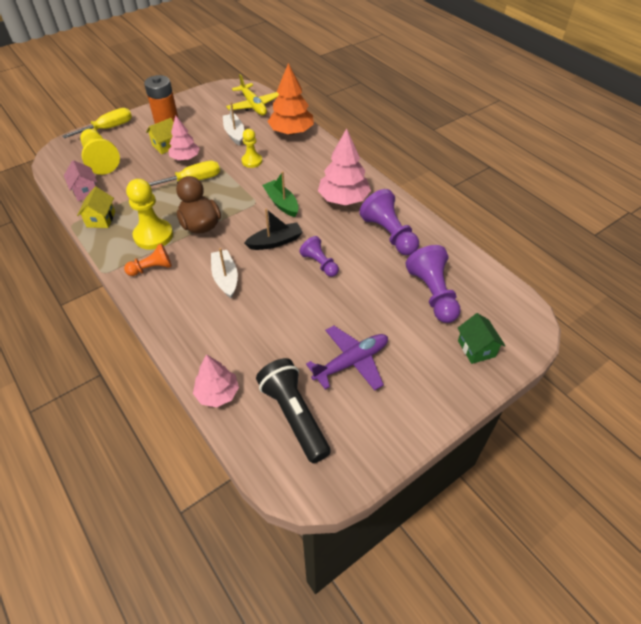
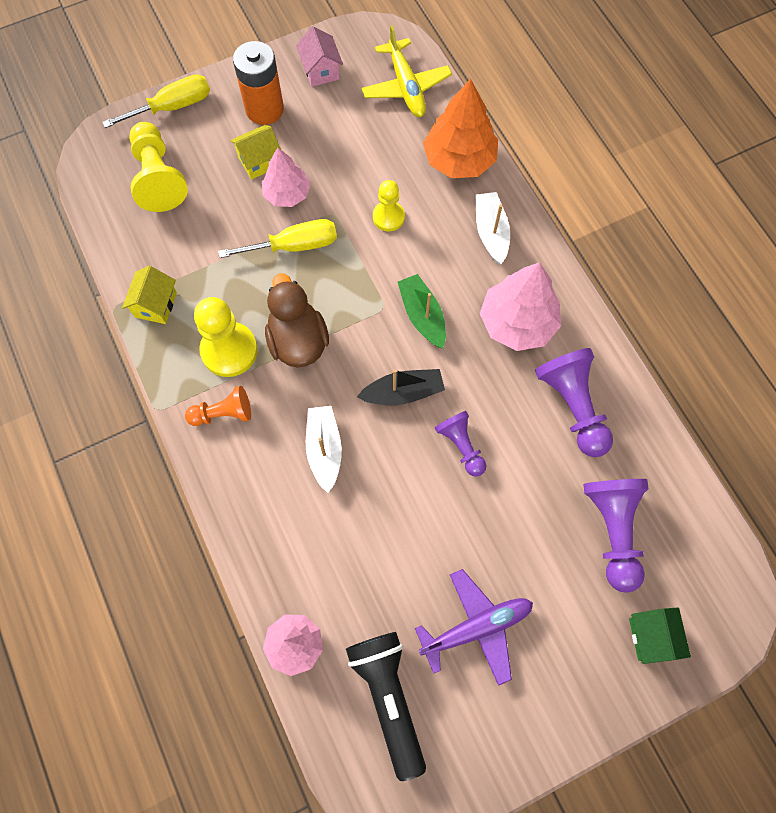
camera: 10 degrees right, 20 degrees up
(85, 191) = (135, 243): pink house -> pink house (321, 71)
(234, 133) = (368, 149): white boat -> white boat (491, 232)

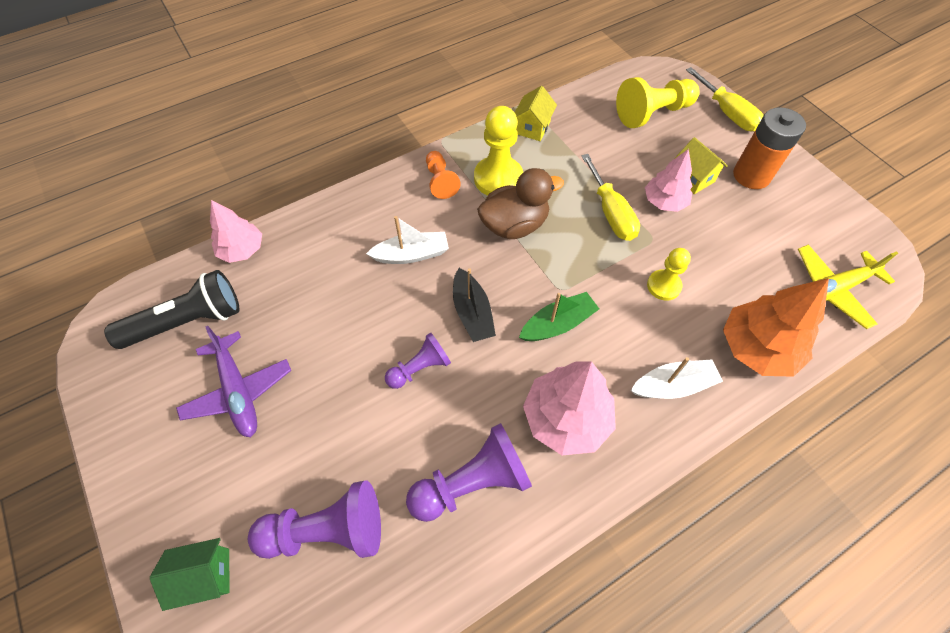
camera: 85 degrees right, 10 degrees down
(156, 305) = (532, 127): yellow house -> yellow house turned 75 degrees counterclockwise
(321, 71) = (816, 214): pink house -> none

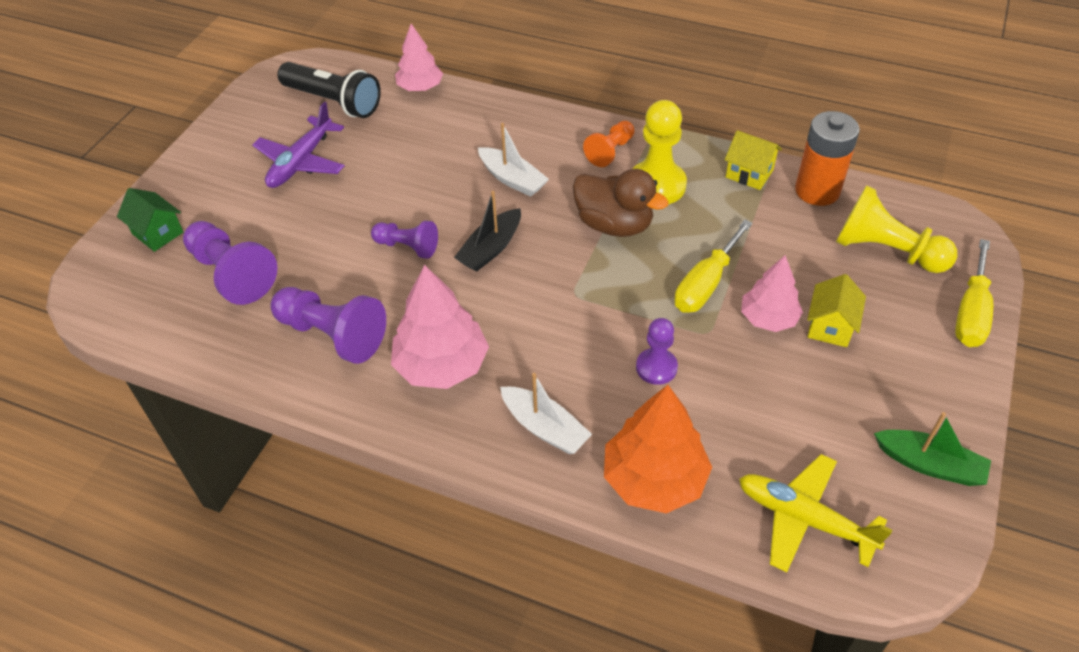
camera: 55 degrees right, 10 degrees down
(532, 127) = (749, 174): yellow house -> yellow house turned 45 degrees clockwise
(558, 324) = (534, 311): green boat -> green boat (929, 464)
(663, 286) = (656, 367): yellow pawn -> purple pawn
(751, 175) = (896, 376): orange battery -> orange battery (817, 191)

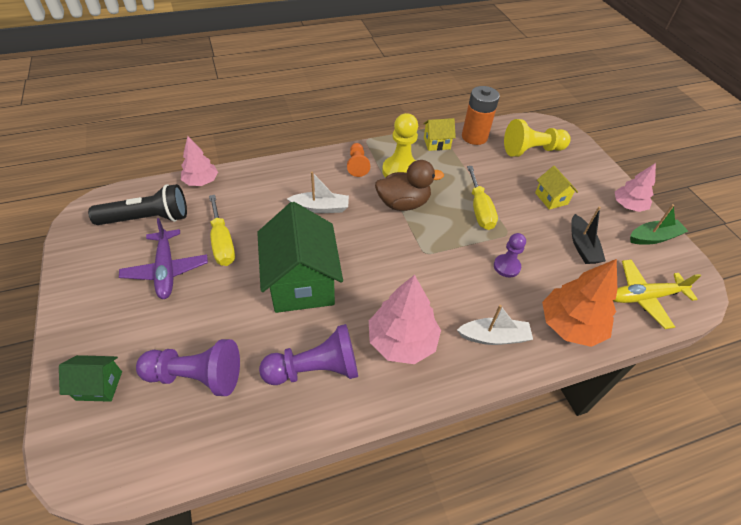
camera: 45 degrees left, 0 degrees up
(407, 247) = (302, 283): purple pawn -> green house
(491, 248) = (353, 254): black boat -> black boat (582, 246)
(768, 318) = (524, 210): pink tree -> pink tree (628, 206)
(971, 312) = (591, 160): yellow screwdriver -> yellow screwdriver (222, 243)

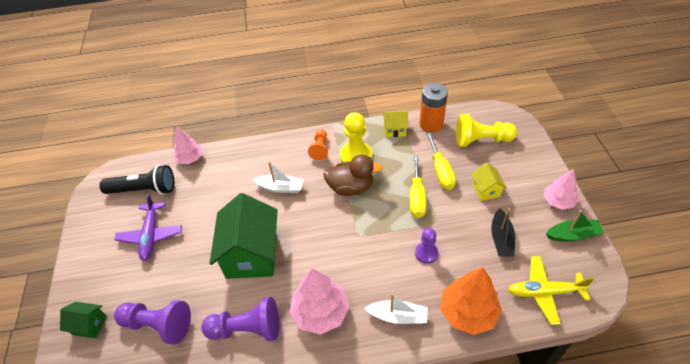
camera: 15 degrees right, 0 degrees up
(222, 243) = (196, 215): yellow screwdriver -> yellow screwdriver (440, 171)

